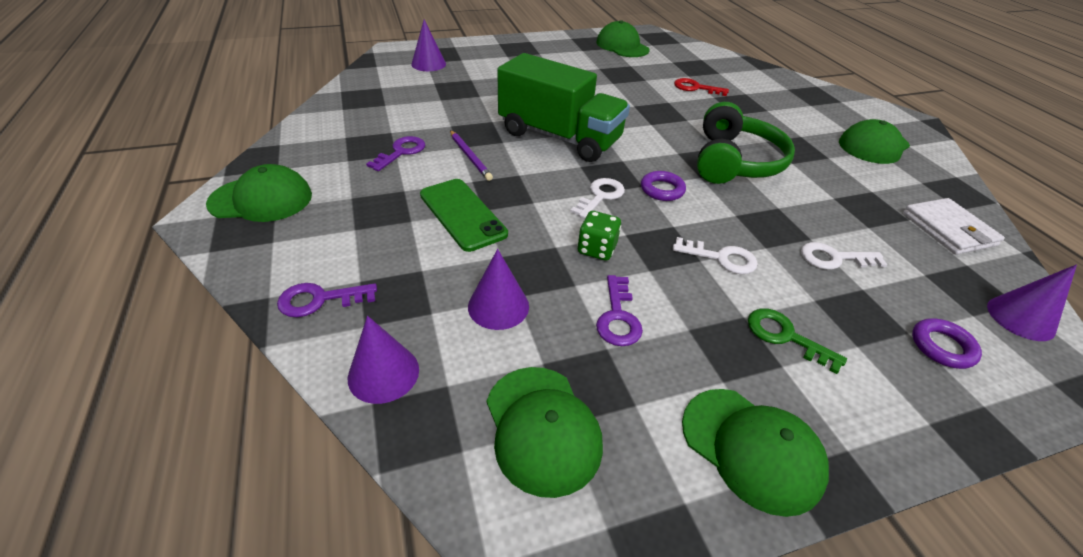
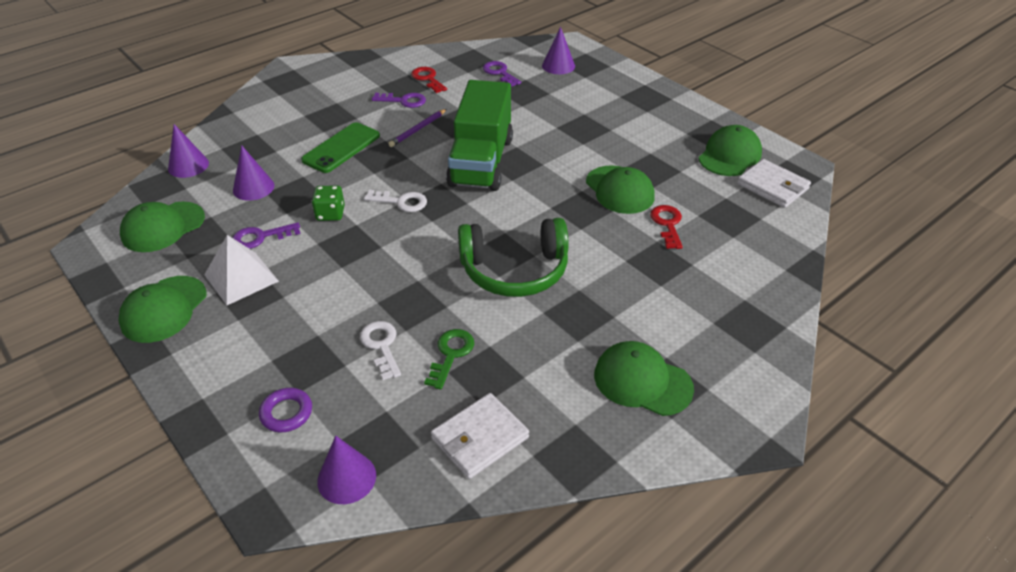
camera: 70 degrees right, 0 degrees up
(261, 199) = (317, 75): green cap -> green cap (619, 190)
(319, 300) = (236, 127): purple key -> purple key (499, 73)
(371, 128) = (427, 79): none -> red key
(662, 189) = (432, 232): purple ring -> none
(667, 46) = (772, 186): none -> white wallet
(699, 350) = (241, 278): none -> white pyramid
(721, 258) = (349, 277): white key -> none
(785, 336) = (268, 319): green key -> green key (451, 354)

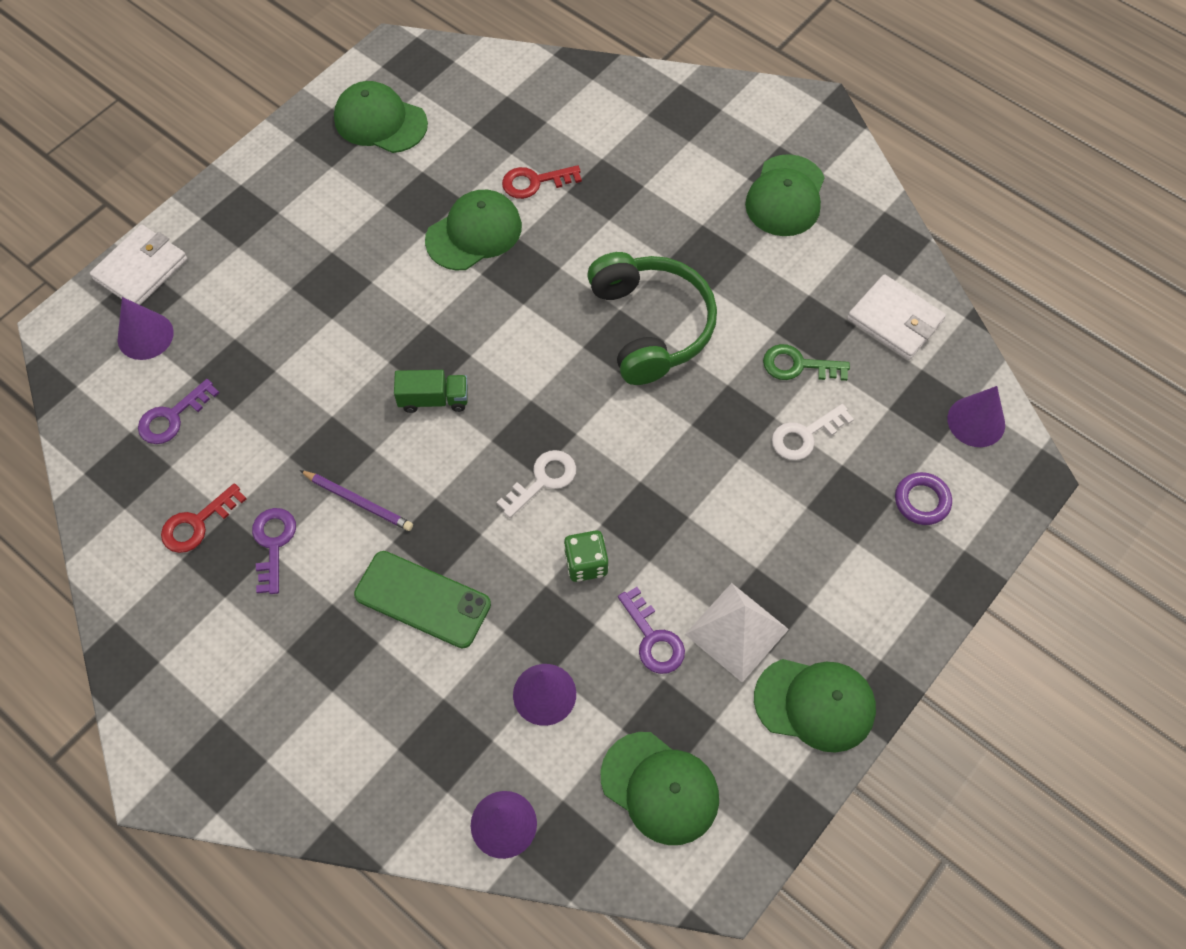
camera: 100 degrees left, 20 degrees up
(401, 202) = (543, 480): white key -> white key turned 45 degrees clockwise
(481, 162) = (433, 399): green truck -> green truck, size x0.42
(772, 186) = (441, 82): white wallet -> white wallet (141, 269)

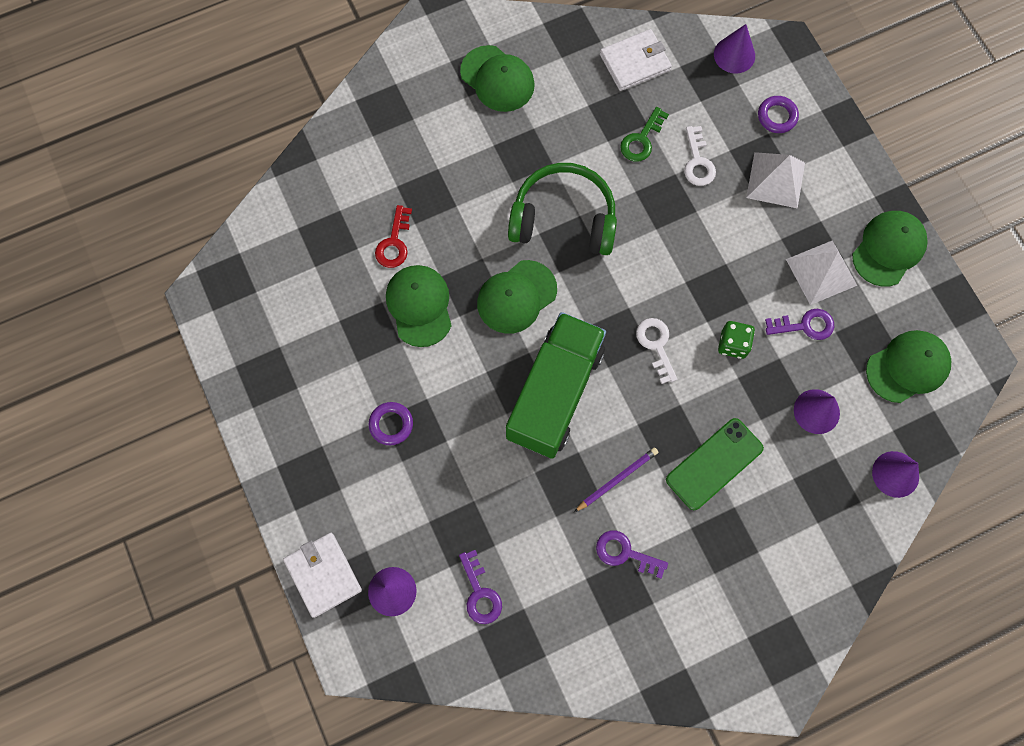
camera: 65 degrees left, 10 degrees up
(197, 524) = (583, 604): red key -> none
(328, 262) = (391, 424): none -> purple ring
(380, 121) = (271, 333): green cap -> green cap (516, 297)
(433, 399) = (555, 393): green truck -> green truck, size x2.36
(833, 531) = (775, 180): none -> white pyramid

